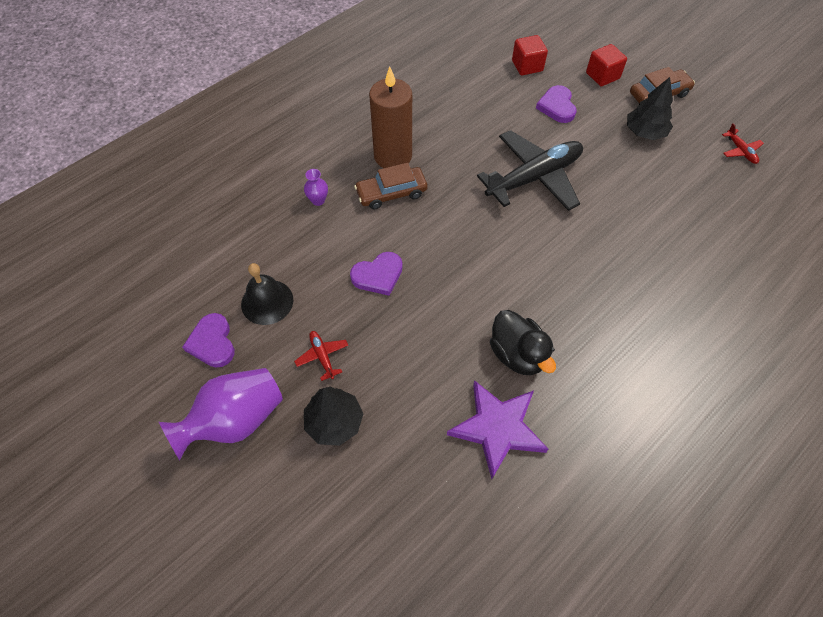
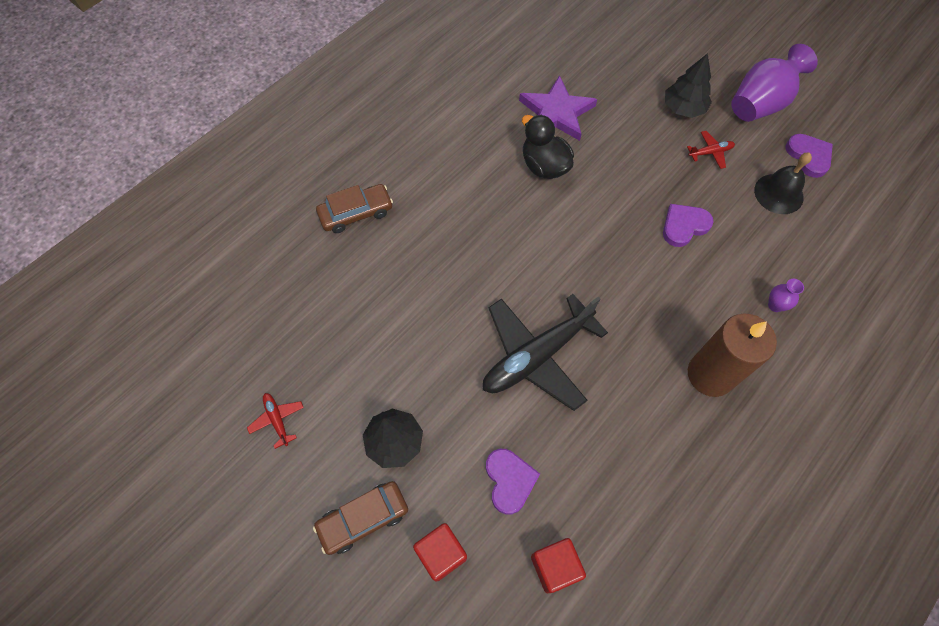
camera: 175 degrees right, 5 degrees up
(322, 356) = (710, 153): red plane -> red plane turned 75 degrees counterclockwise
(391, 193) = (697, 321): brown car -> brown car (356, 213)

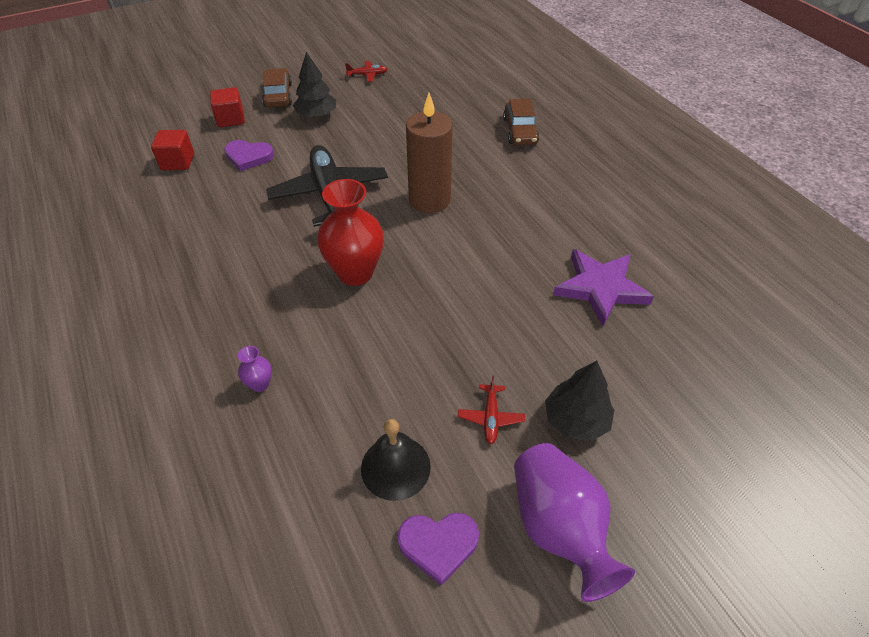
camera: 110 degrees right, 15 degrees down
(544, 166) = (527, 256): black duck -> none
(629, 286) = (355, 273): none -> red vase
(684, 226) = (399, 344): purple heart -> none
(710, 375) = (233, 297): brown candle -> brown candle (429, 200)

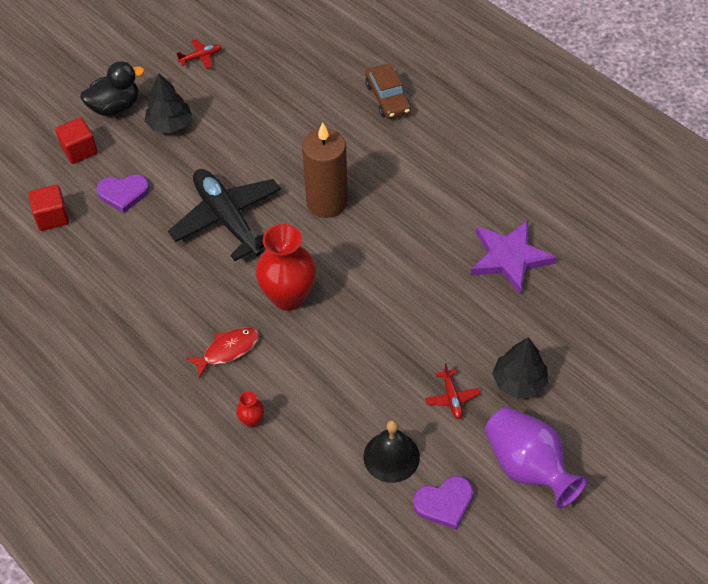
camera: 15 degrees left, 5 degrees up
(260, 384) = (252, 420): purple vase -> red vase
(271, 308) = (228, 350): none -> red fish
(278, 95) = (115, 107): brown car -> black duck

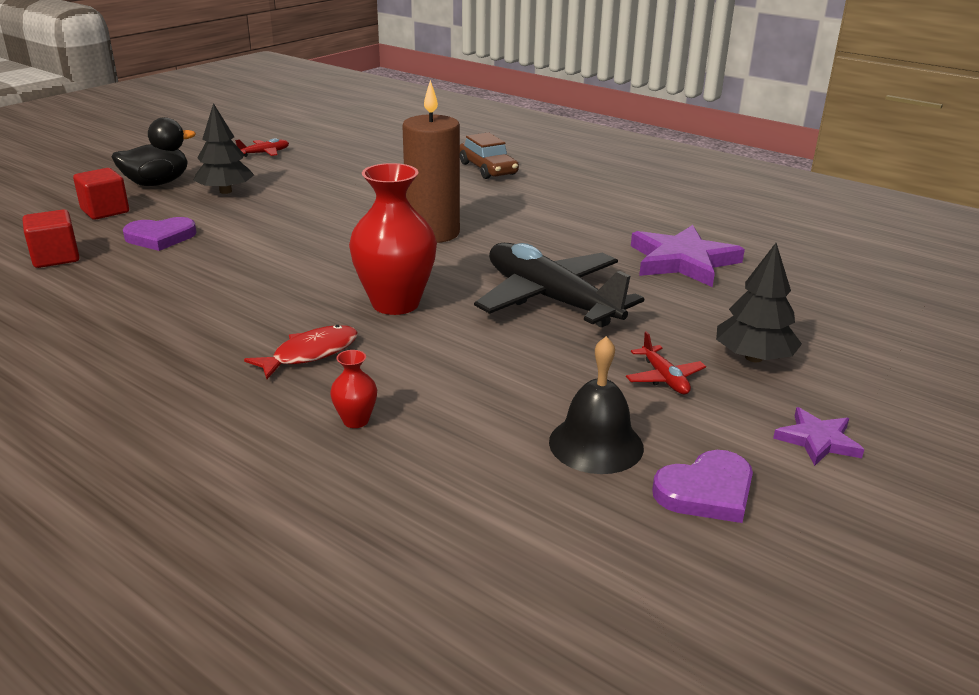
camera: 10 degrees left, 25 degrees down
(227, 219) = (302, 249): black plane -> black plane (550, 299)
(527, 467) = (818, 440): purple vase -> purple star

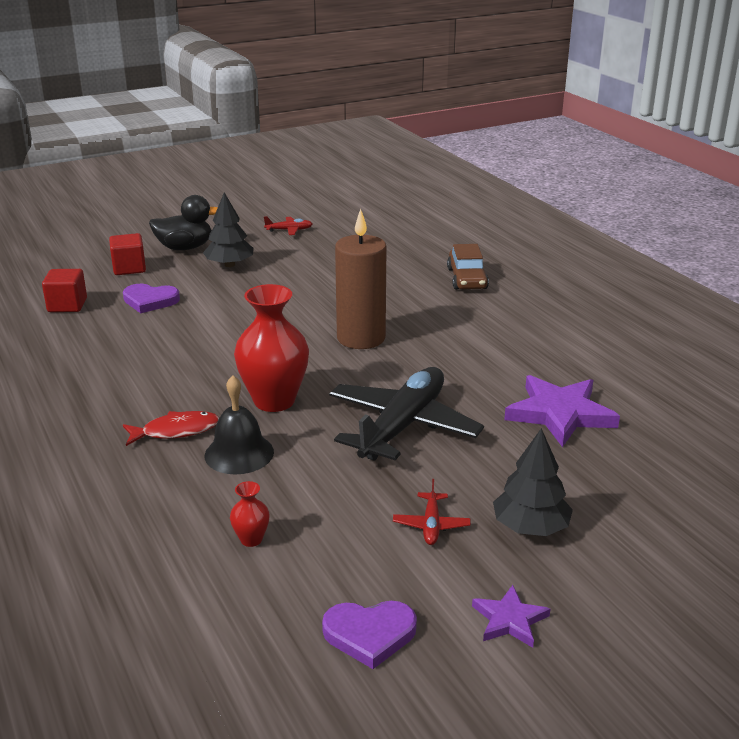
camera: 25 degrees right, 0 degrees up
(356, 420) = (163, 496): red vase -> red vase (251, 539)
(550, 299) = (403, 426): black plane -> black plane turned 45 degrees clockwise
(596, 444) = (320, 567): black bell -> black bell (239, 453)

